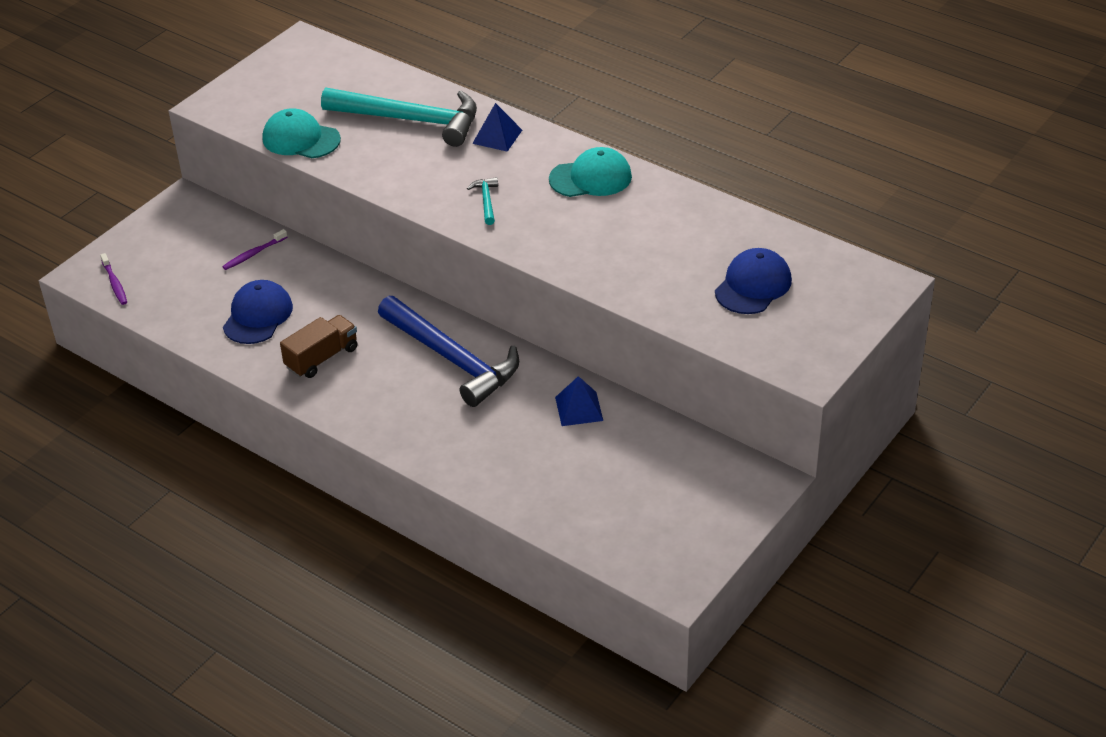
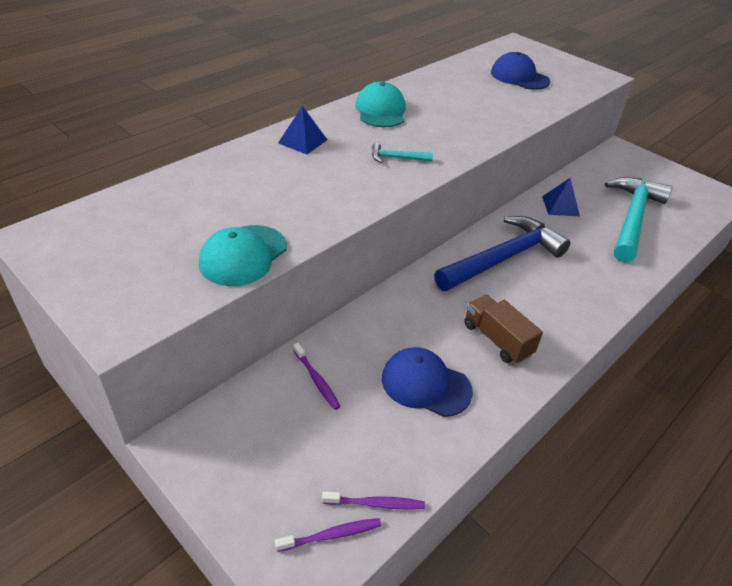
camera: 85 degrees left, 0 degrees up
(140, 301) = (376, 504): none -> purple toothbrush
(410, 120) = (249, 181): turquoise hammer -> turquoise hammer (632, 218)

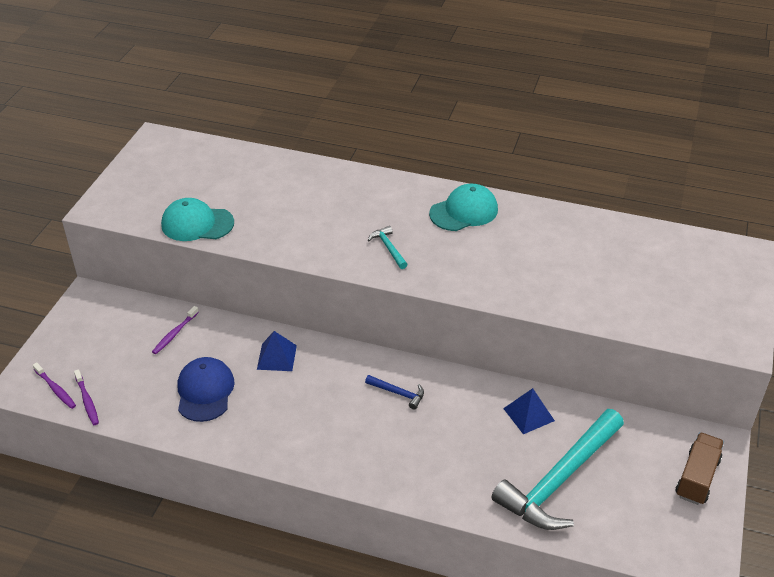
camera: 65 degrees right, 0 degrees up
(302, 141) = (366, 191): blue pyramid -> blue pyramid (277, 357)
(497, 339) = (282, 419): brown truck -> brown truck (697, 478)
(503, 258) = (398, 393): blue hammer -> blue hammer, size x0.40
(519, 77) = (649, 278): blue cap -> none
(632, 218) = (560, 480): turquoise hammer -> turquoise hammer turned 135 degrees clockwise

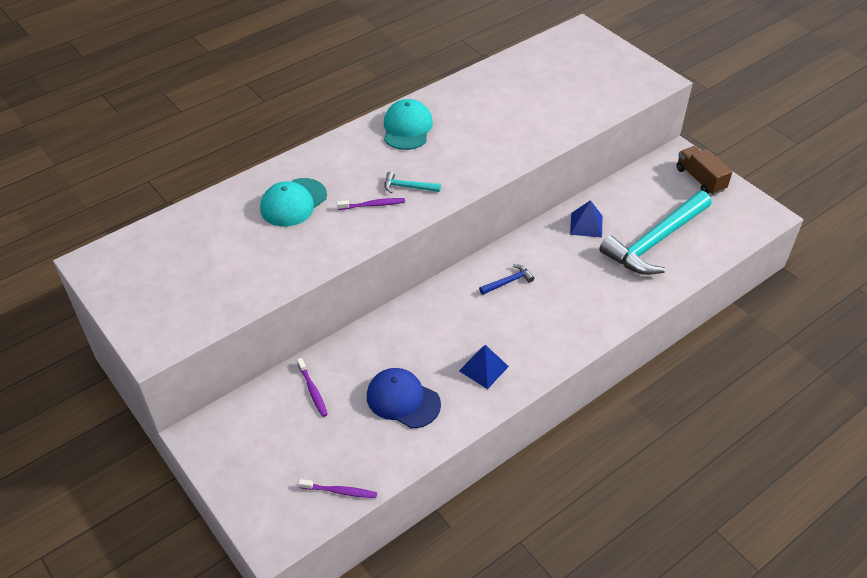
camera: 55 degrees left, 5 degrees up
(55, 389) = (302, 511): purple toothbrush -> purple toothbrush (373, 205)
(197, 224) = (254, 286): turquoise cap -> turquoise cap (293, 202)
(277, 357) = (405, 335): blue pyramid -> blue pyramid (483, 368)
(560, 480) = (655, 241): turquoise hammer -> turquoise hammer turned 60 degrees clockwise

